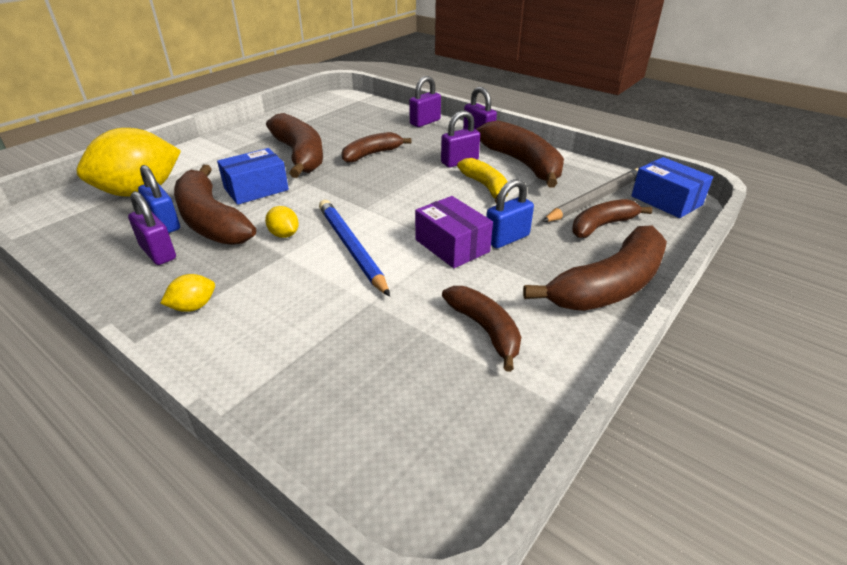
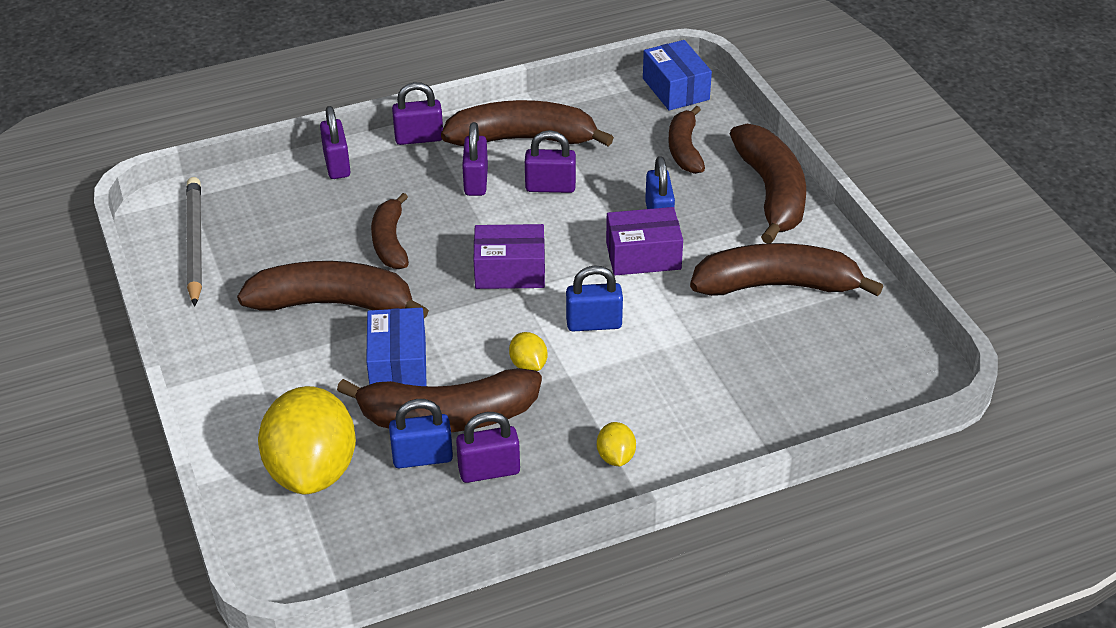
camera: 60 degrees left, 5 degrees up
(284, 234) = (528, 365): yellow lemon -> yellow lemon turned 75 degrees clockwise
(351, 248) = (594, 324): blue pencil -> blue padlock
(381, 198) = (510, 271): none -> purple box
(485, 329) = (776, 285): brown banana -> brown banana, size x1.65
(486, 187) = (550, 187): yellow banana -> purple padlock
(595, 199) = (636, 129): grey pencil -> grey pencil (194, 243)
(666, 200) = (676, 89): blue box -> blue box turned 75 degrees clockwise

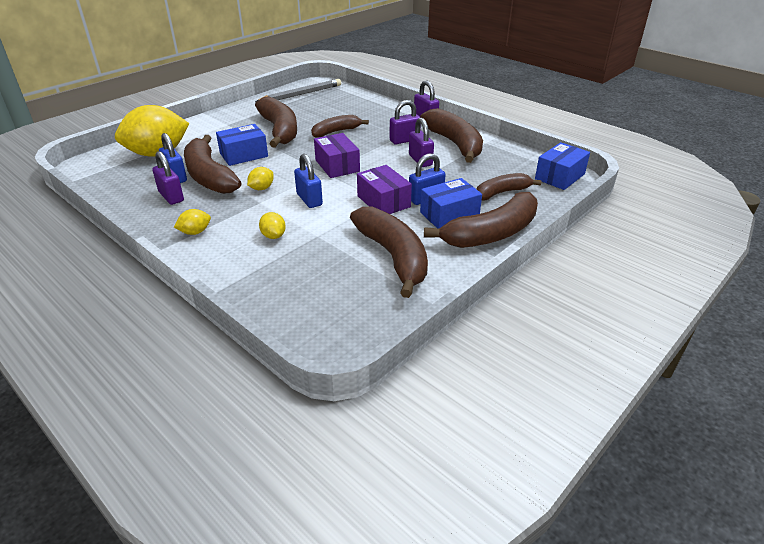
camera: 65 degrees right, 5 degrees down
(337, 165) = (384, 107): purple padlock -> none
(671, 379) = (273, 236): none -> yellow lemon
(711, 210) = (449, 215): none -> blue box

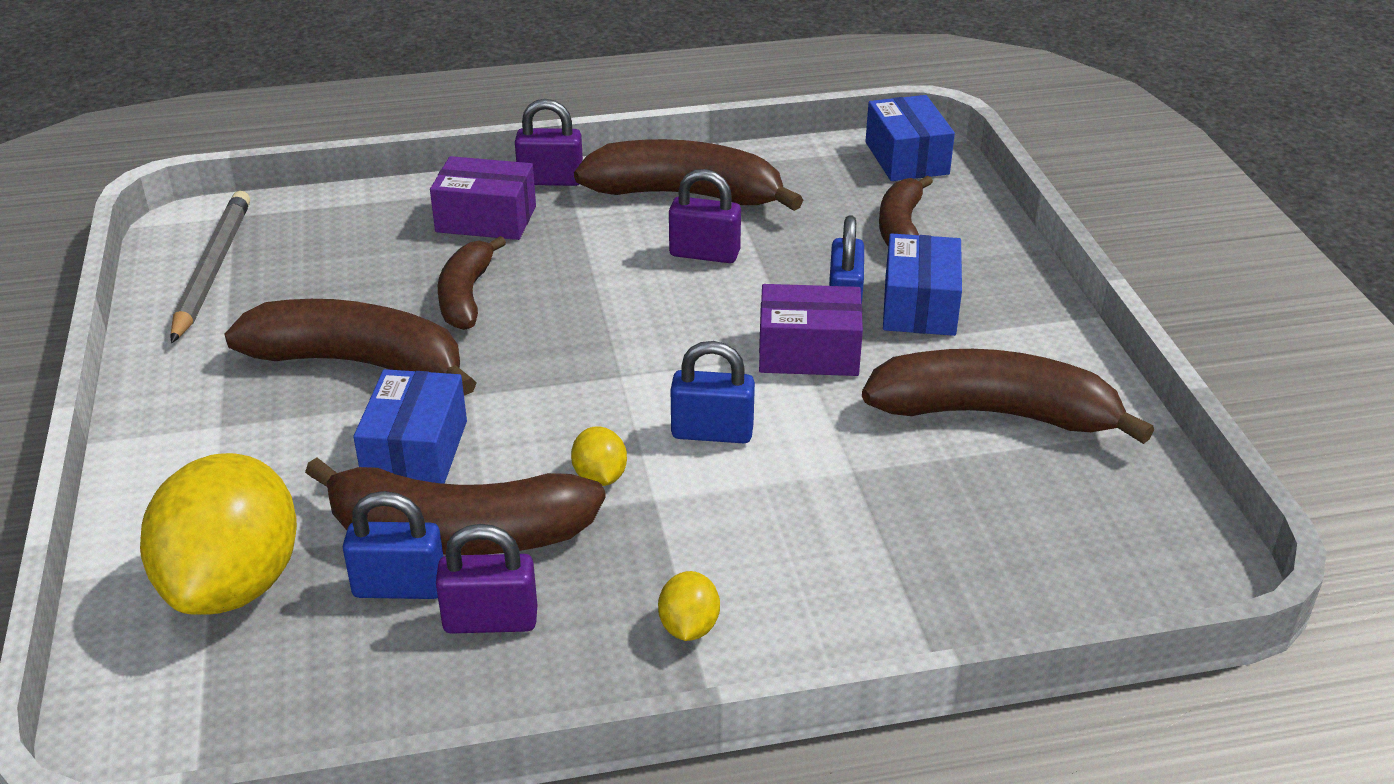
camera: 55 degrees left, 0 degrees up
(273, 236) = (804, 524): yellow lemon -> none
(337, 166) = (615, 350): purple box -> purple box (486, 219)
(404, 140) = (607, 237): purple padlock -> none
(491, 234) = (1011, 293): brown banana -> none

